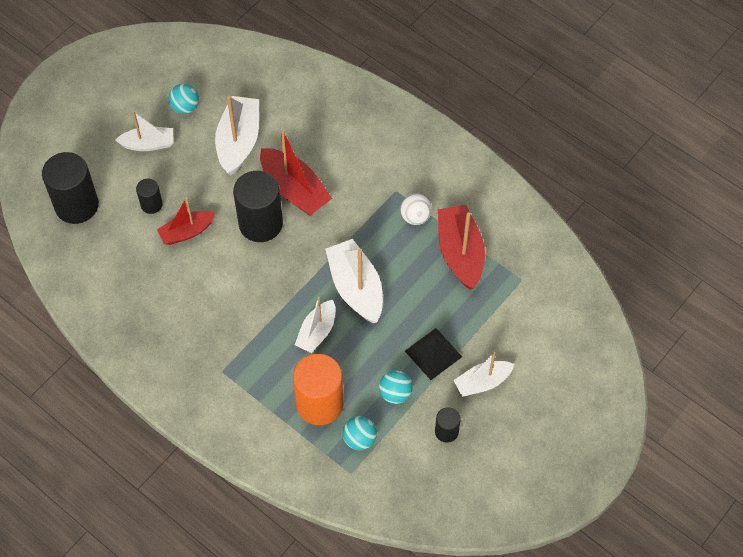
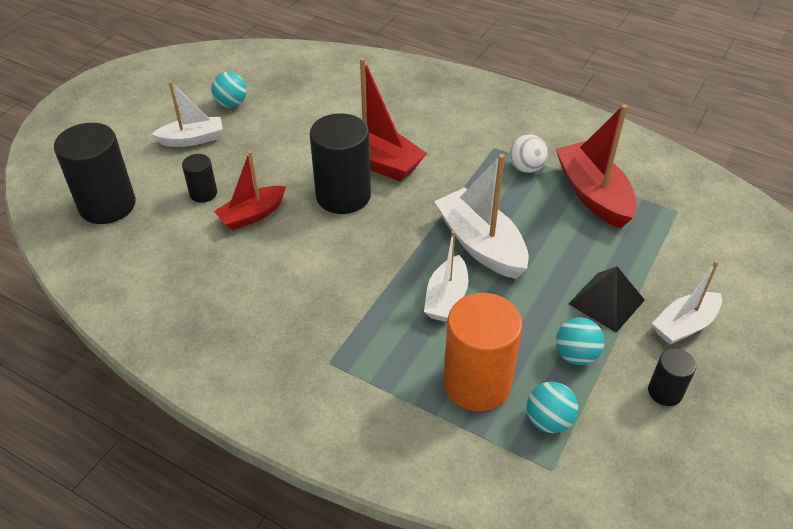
camera: 10 degrees left, 15 degrees down
(239, 141) = (299, 125): white boat -> none

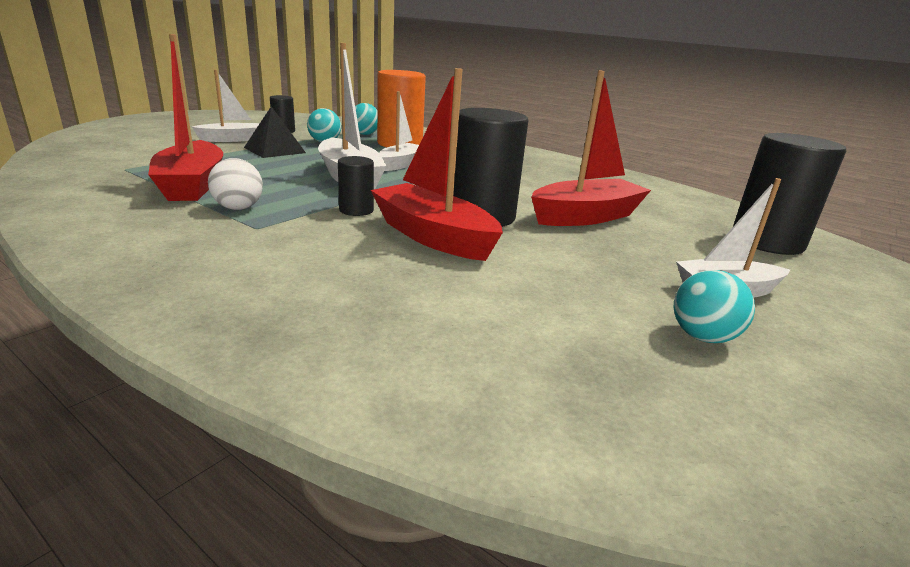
camera: 175 degrees left, 20 degrees down
(203, 193) = (656, 237): black cylinder -> black cylinder (356, 210)
(252, 215) = (586, 217): red boat -> red boat, size x1.57

